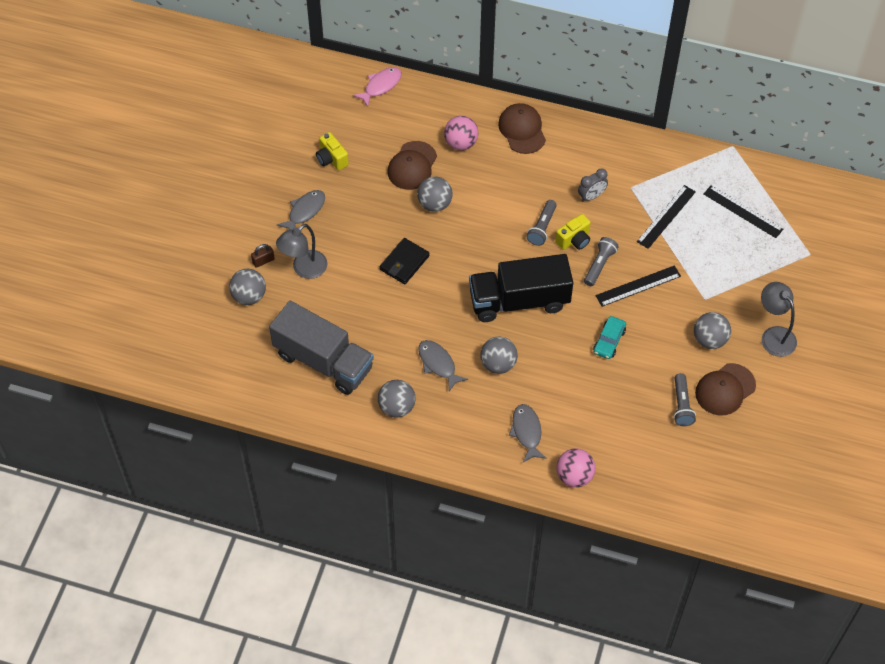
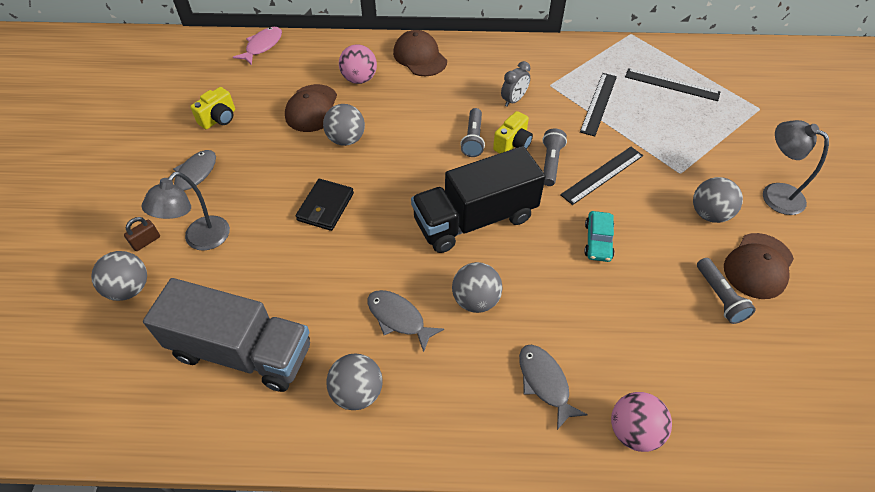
camera: 15 degrees left, 5 degrees down
(331, 159) = (219, 119): yellow camera -> yellow camera turned 90 degrees counterclockwise

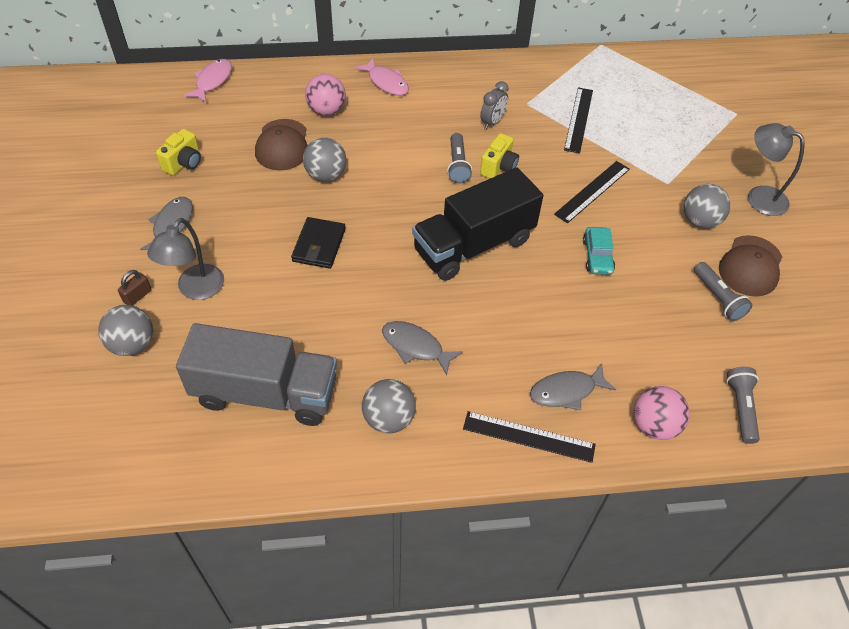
camera: 10 degrees left, 0 degrees up
(420, 57) = (386, 82): brown cap -> pink fish
(475, 300) = (488, 322): grey ball -> none
(544, 382) = (566, 391): grey fish -> grey fish turned 75 degrees counterclockwise
(551, 163) = (540, 183): grey flashlight -> grey flashlight (741, 408)
(671, 84) = (648, 95): black ruler -> black ruler (528, 437)

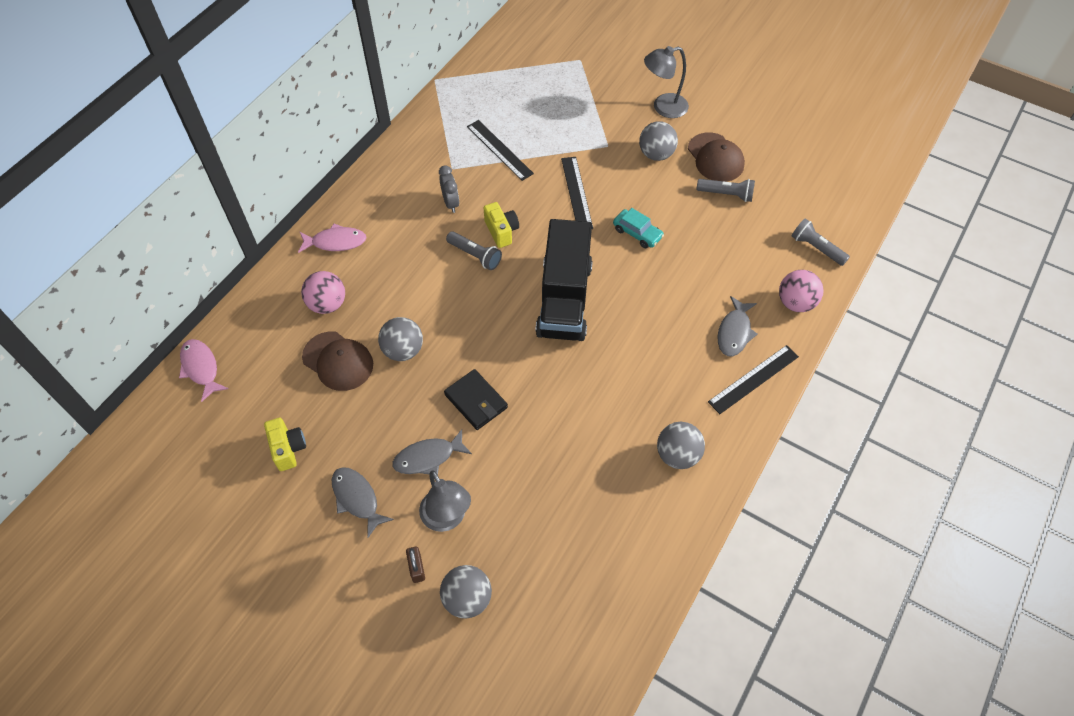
camera: 50 degrees left, 5 degrees up
(265, 393) = (593, 524): grey truck -> none
(415, 346) = (627, 398): grey fish -> grey fish (428, 457)

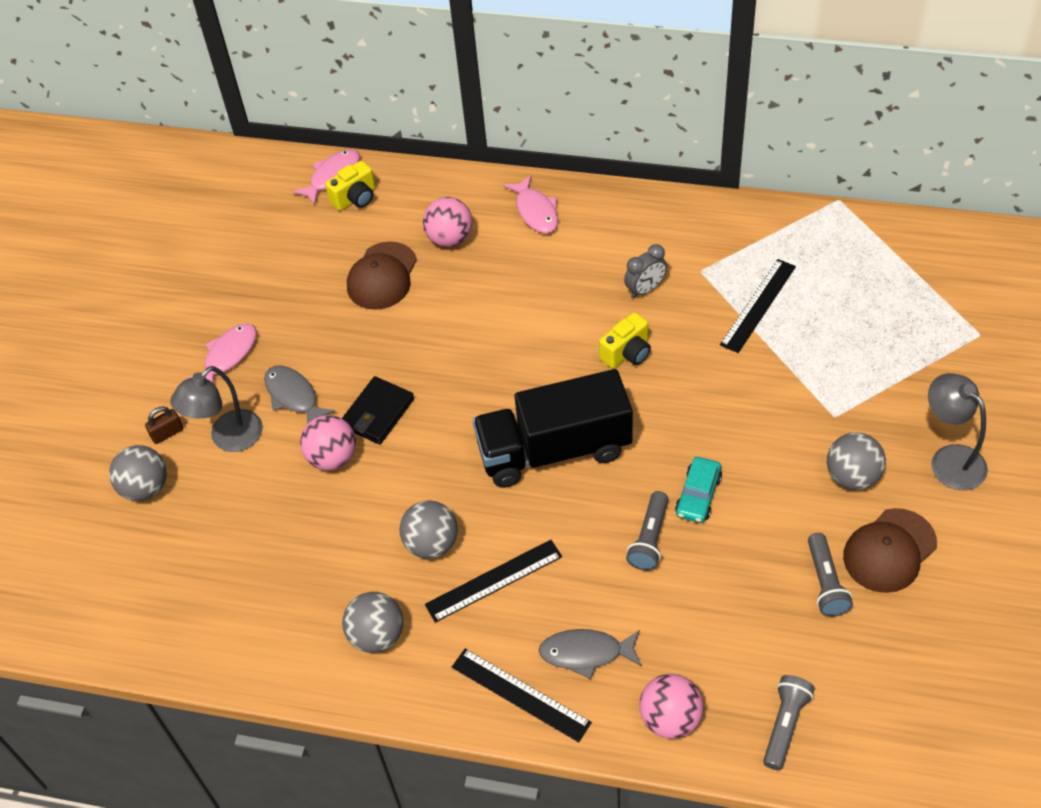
camera: 75 degrees right, 5 degrees down
(288, 449) = (266, 280): yellow camera -> yellow camera (355, 198)
(357, 499) = (228, 356): grey fish -> pink fish
(403, 350) = (418, 325): grey ball -> grey ball (431, 544)
(475, 255) = (578, 341): grey flashlight -> grey flashlight (649, 539)
(504, 444) = (332, 458): none -> pink ball
(576, 193) = (731, 408): black ruler -> black ruler (493, 580)

